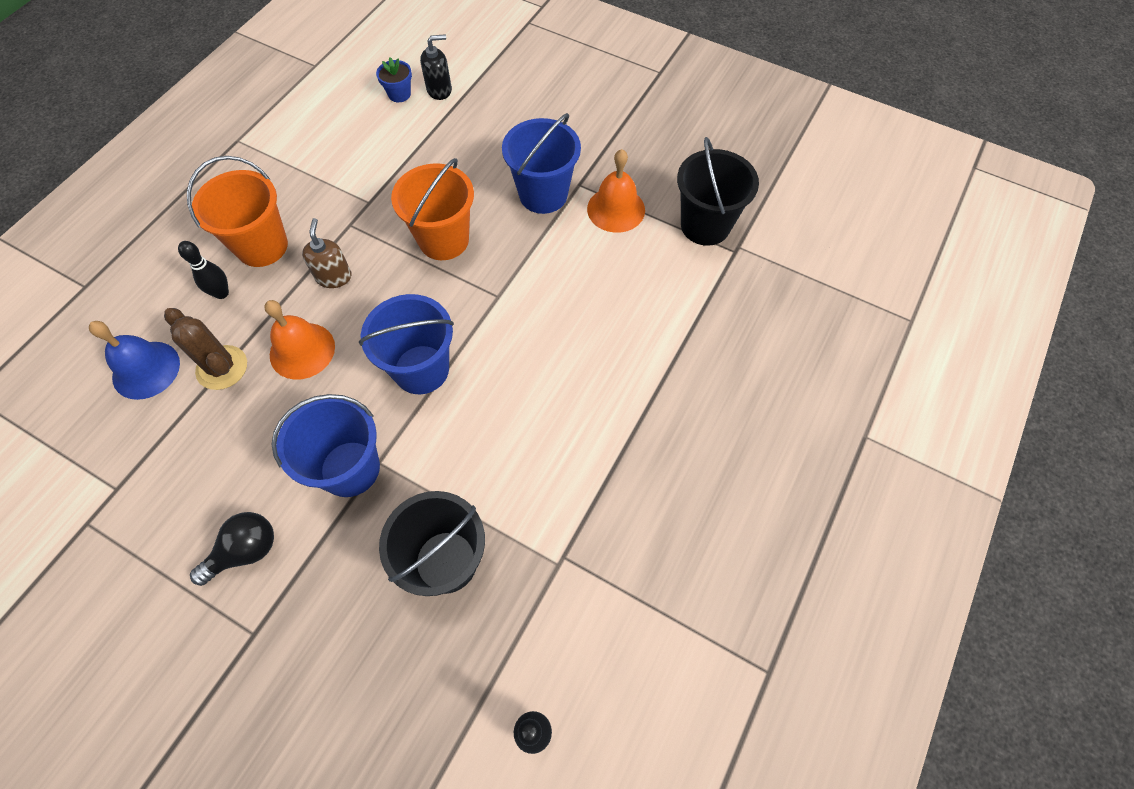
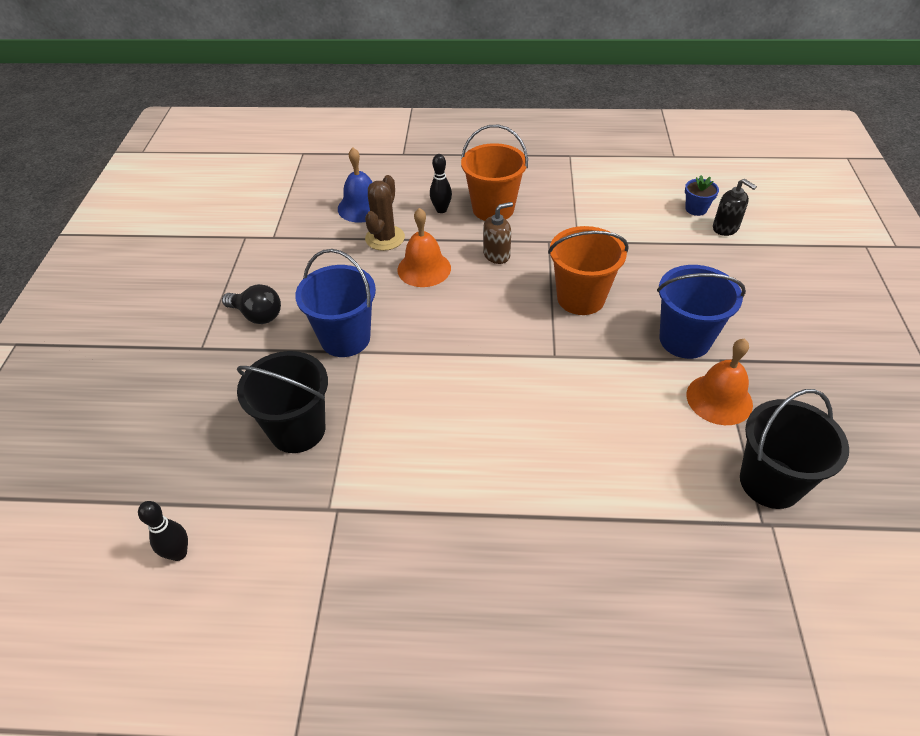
camera: 65 degrees right, 15 degrees down
(421, 369) = (452, 340): blue bucket -> none

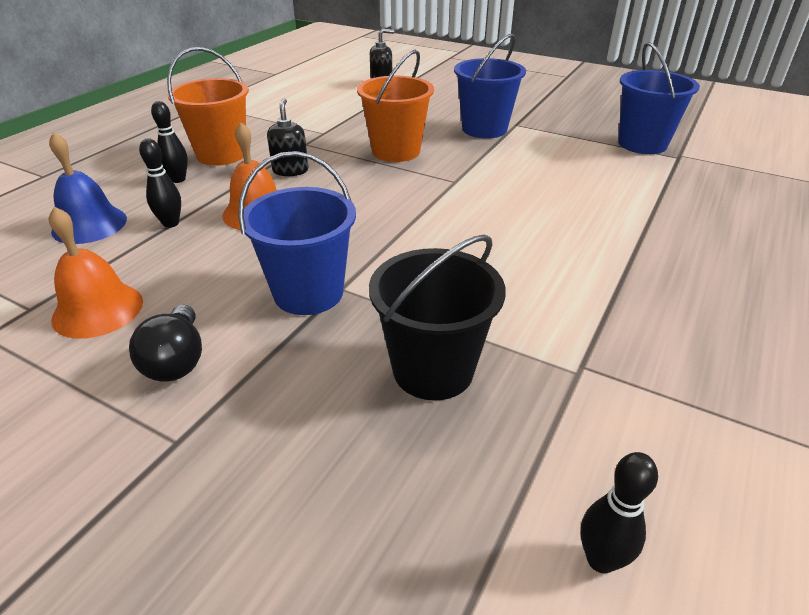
camera: 65 degrees left, 10 degrees down
(257, 315) = (177, 361): black light bulb -> black light bulb turned 120 degrees clockwise
(385, 238) = (171, 223): brown cactus -> black bowling pin
(496, 255) = (290, 170): brown soap dispenser -> black soap dispenser
(696, 209) = (347, 85): blue flower pot -> none
(719, 399) = (554, 136): orange bell -> orange bell (98, 310)
(770, 482) = (642, 144): black bucket -> blue bucket

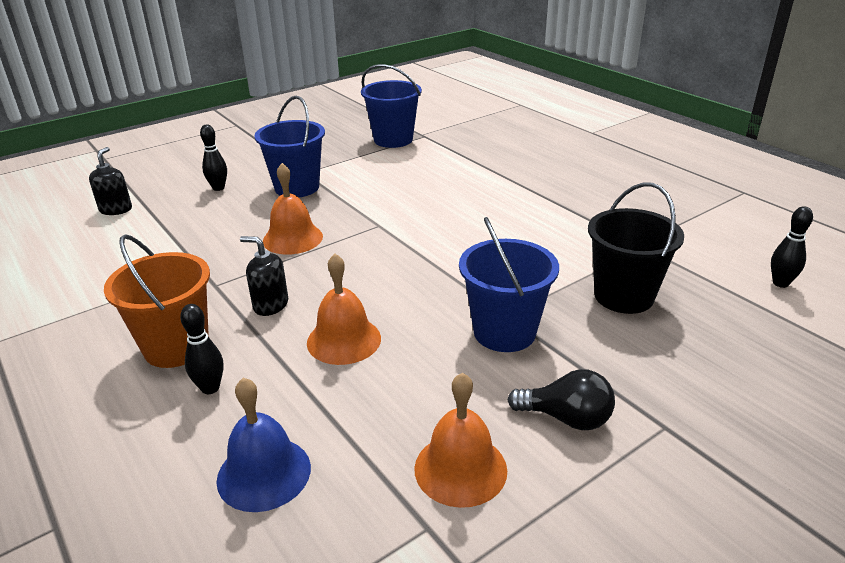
camera: 65 degrees left, 5 degrees down
(171, 223) = (317, 403): black bowling pin -> black bowling pin (218, 188)
(396, 151) = (292, 238): orange bucket -> orange bell

